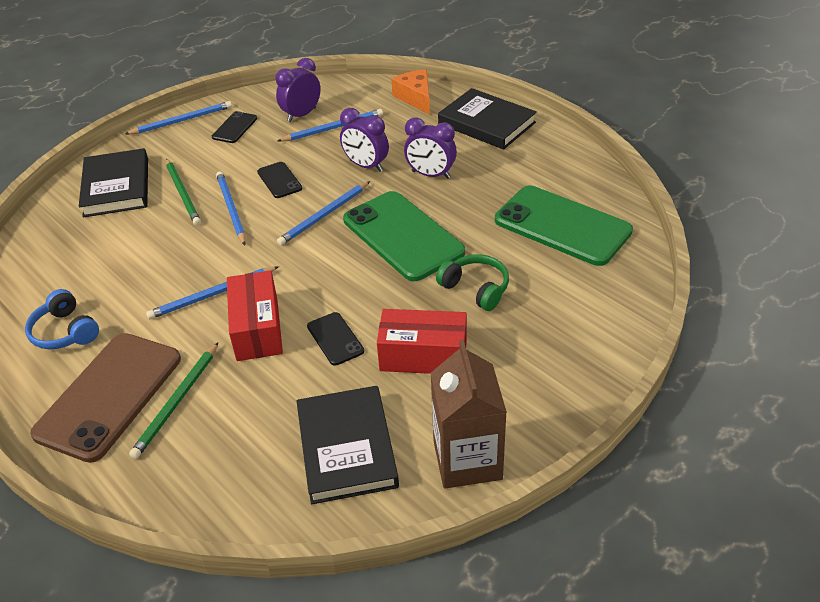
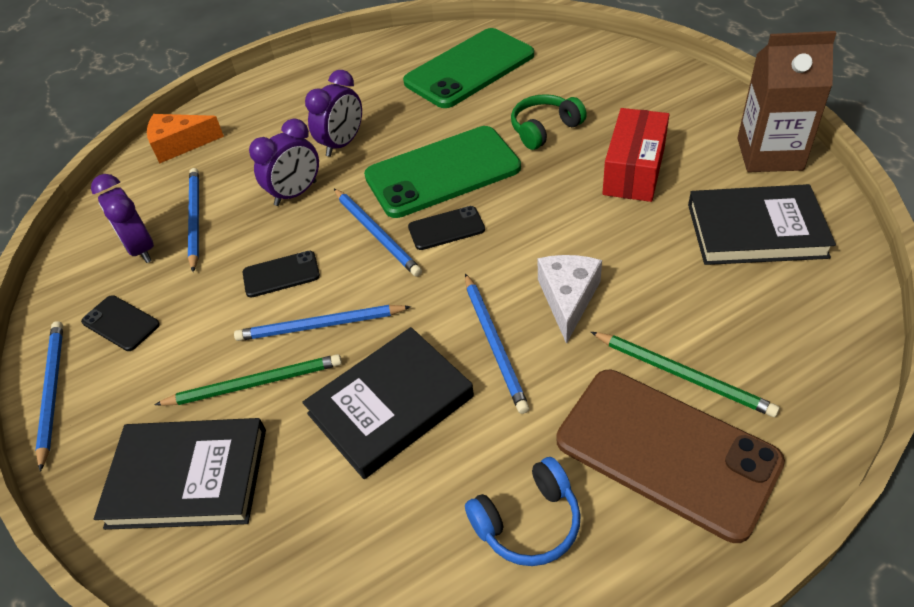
camera: 75 degrees left, 5 degrees up
(257, 329) = (568, 298): red box -> white cheese
(335, 339) = (598, 232): black phone -> black phone (446, 228)
(486, 123) = (270, 97): black book -> black book (390, 405)

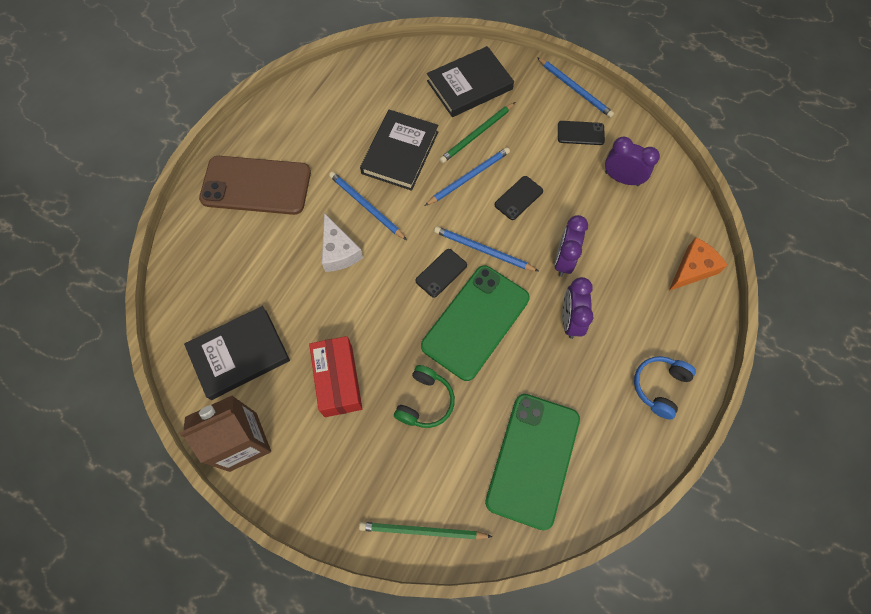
camera: 145 degrees right, 20 degrees up
(195, 219) = (611, 212): blue pencil -> none
(528, 522) = (307, 130): blue headphones -> blue headphones (659, 386)
(683, 375) = (259, 229): green pencil -> green pencil (422, 531)

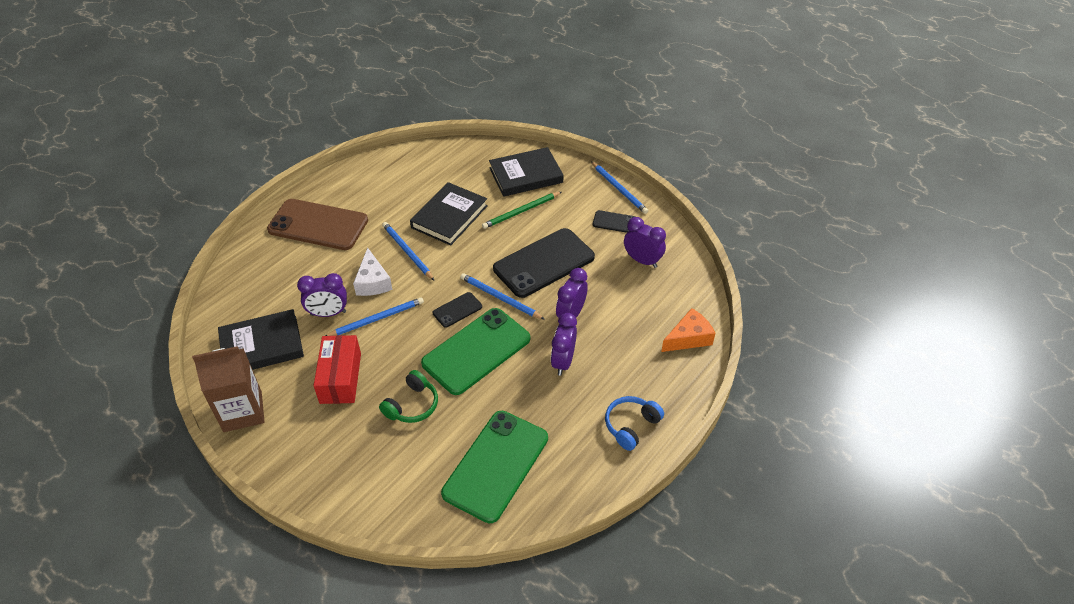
camera: 10 degrees right, 20 degrees down
(301, 300) = (328, 313): none -> purple clock
(422, 531) = (377, 505): green pencil -> none
(469, 177) = (504, 242): blue pencil -> blue pencil (377, 319)
(518, 198) = (544, 263): black phone -> black phone, size x2.16

